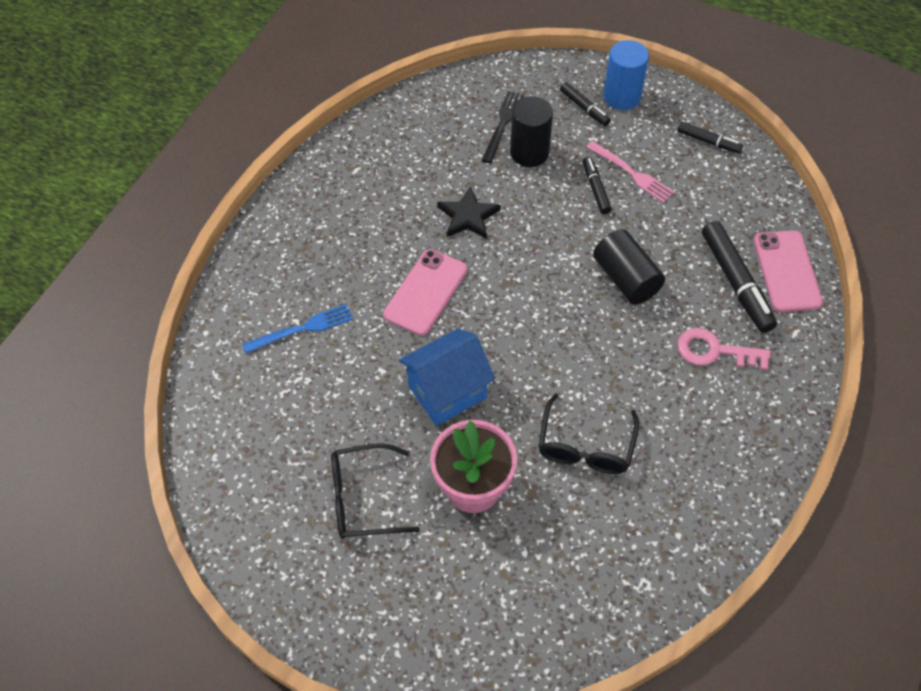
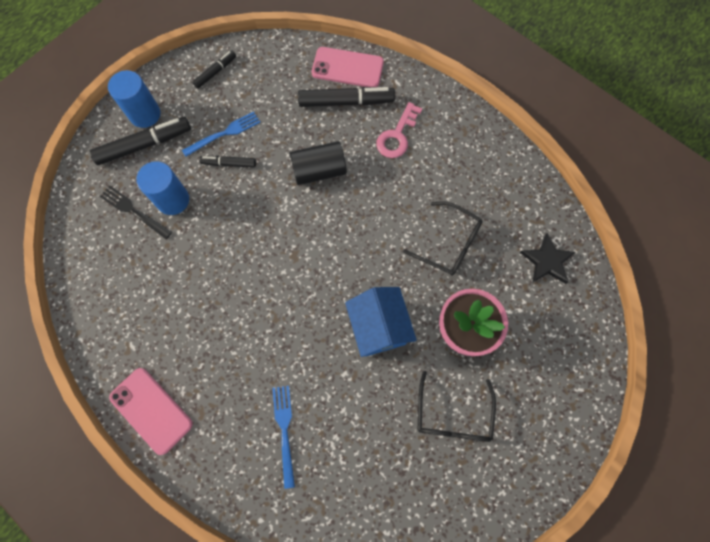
camera: 75 degrees left, 15 degrees up
(426, 292) = (282, 320): pink phone -> pink phone (151, 410)
(468, 216) = (219, 266): black star -> black star (547, 261)
(529, 153) = (173, 200): black cylinder -> blue cylinder
(584, 108) = (144, 145): black marker -> black marker, size x1.79
(632, 173) = (224, 133): pink fork -> blue fork

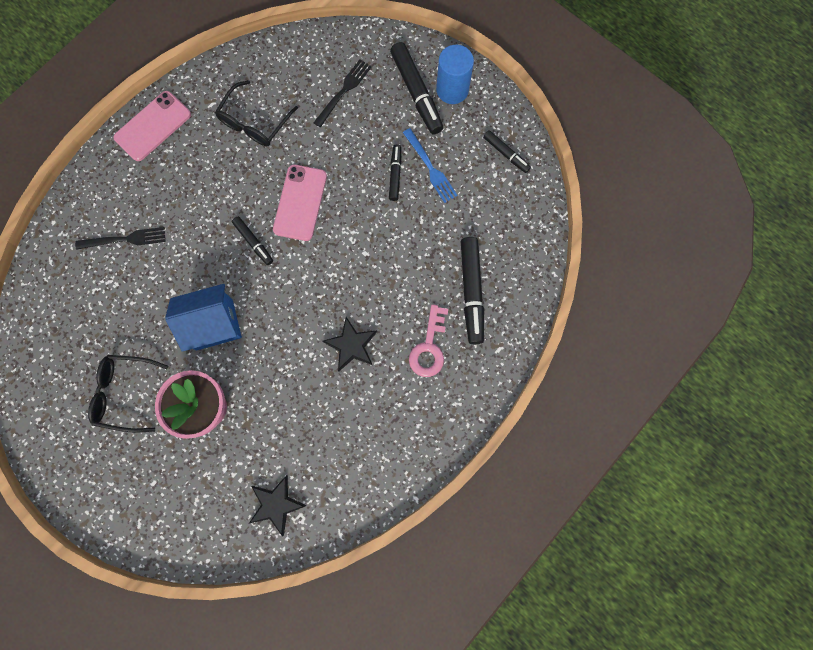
camera: 90 degrees right, 5 degrees up
(173, 200) = (355, 125): blue cylinder -> none
(284, 430) = (125, 239): blue fork -> black fork
(293, 293) = (253, 242): none -> black marker
(319, 171) = (386, 264): black cylinder -> none
(347, 68) = (516, 293): pink phone -> pink phone (300, 203)
(397, 136) = (429, 347): pink key -> pink key turned 105 degrees counterclockwise
(397, 200) = (351, 345): none -> black star
(449, 244) = (299, 399): black glasses -> black glasses (254, 122)

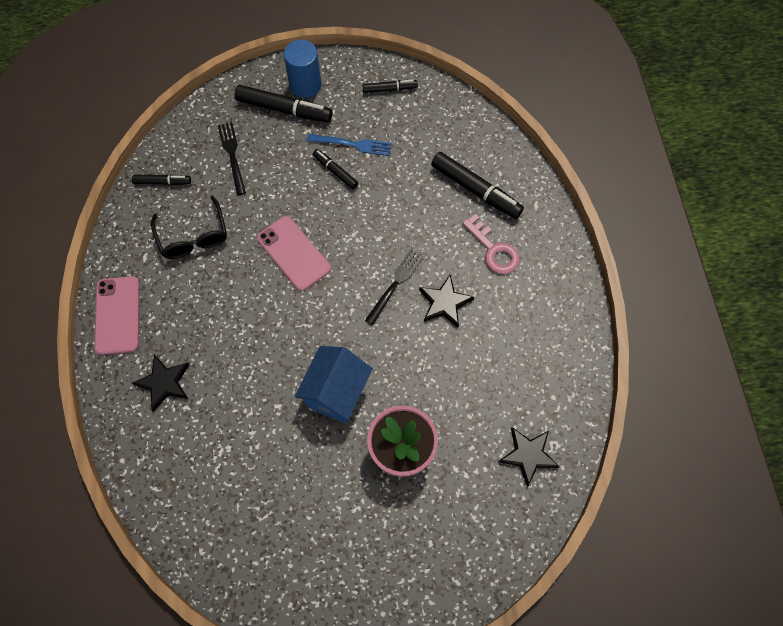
camera: 50 degrees left, 10 degrees down
(124, 393) = (332, 510): black glasses -> none
(125, 239) = (196, 410): black fork -> black fork (395, 284)
(128, 201) = (164, 383): none -> black star
(253, 242) = (294, 311): black marker -> black marker (162, 182)

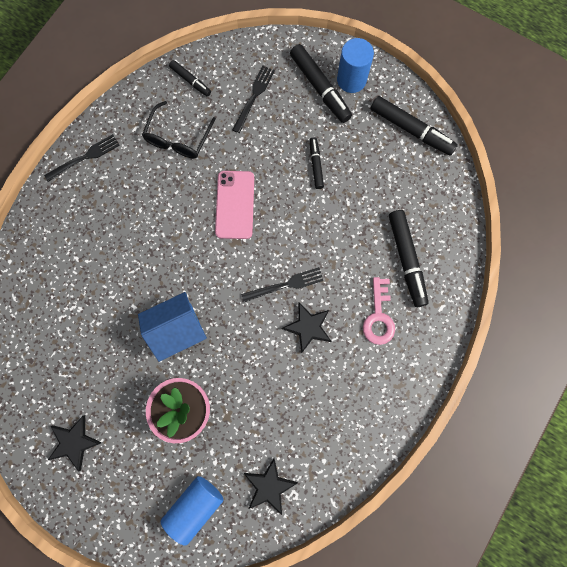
camera: 40 degrees right, 10 degrees up
(118, 315) = (85, 157): pink phone -> black fork
(164, 383) = (76, 229): black star -> black star (74, 442)
(353, 144) = (346, 154): blue fork -> none
(389, 89) = (411, 130): black marker -> black marker, size x1.79
(482, 525) = (195, 506): none -> blue cylinder

